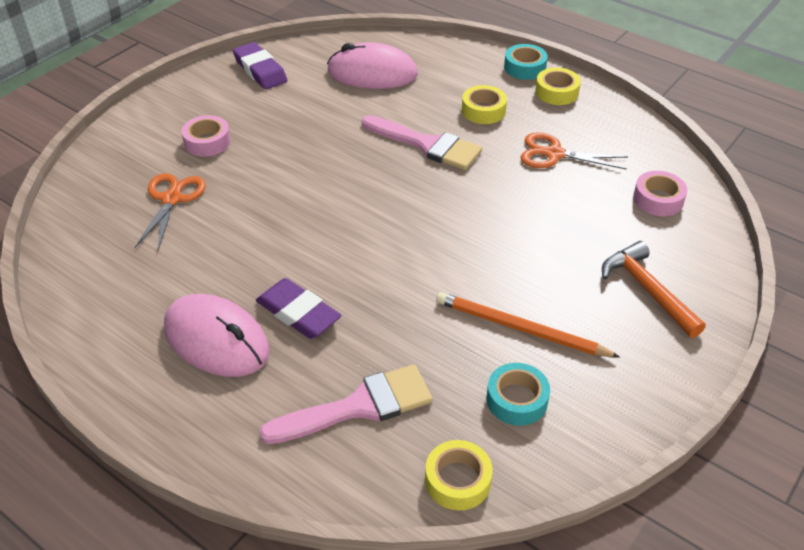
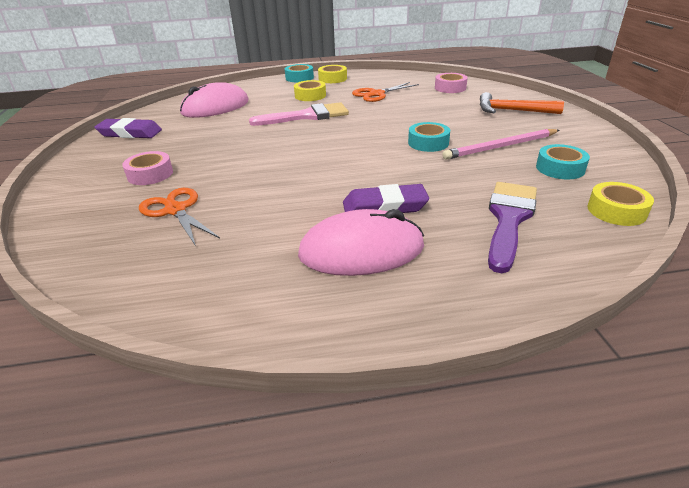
camera: 45 degrees left, 10 degrees down
(358, 407) = (509, 219): pink brush -> purple brush
(465, 269) = (428, 143): none -> turquoise tape
(520, 328) = (500, 147): orange pencil -> pink pencil

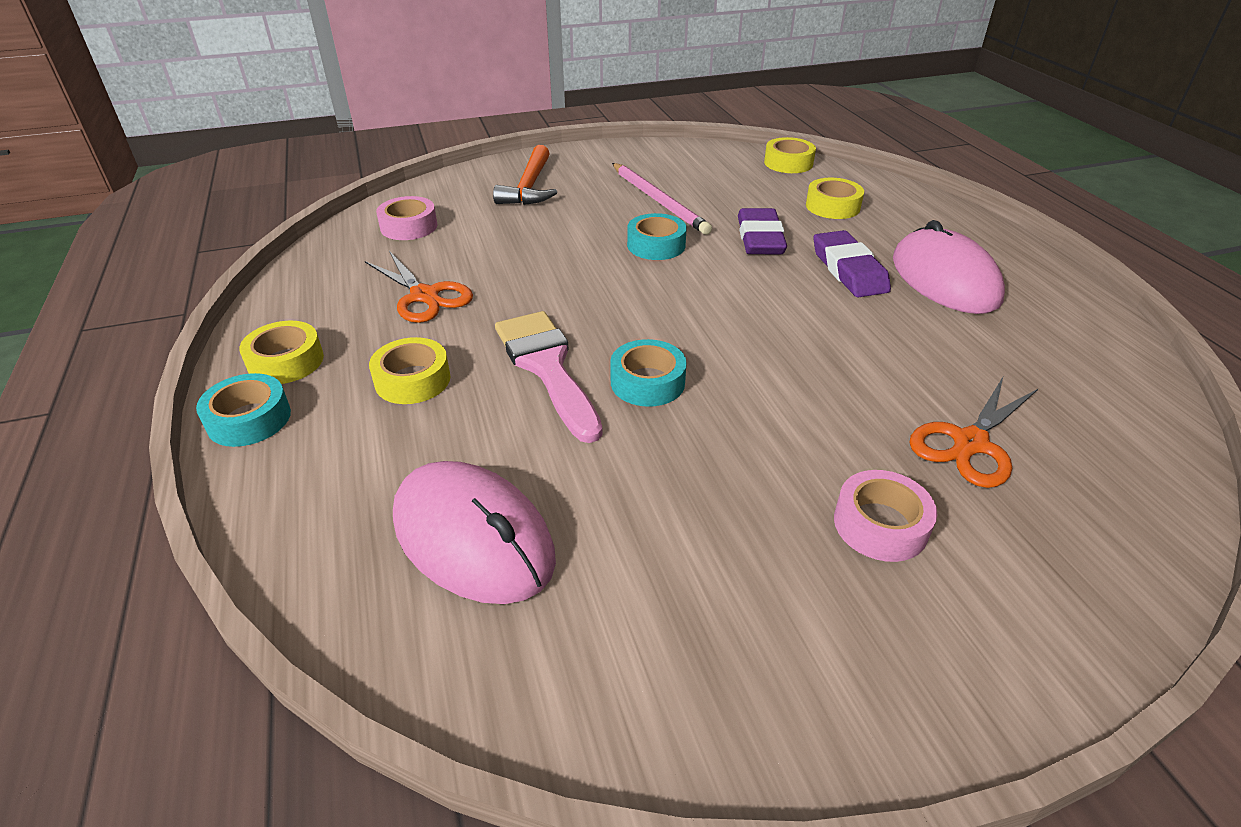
camera: 100 degrees left, 5 degrees up
(130, 133) = (681, 676): purple eraser -> purple eraser (760, 238)
(509, 219) = (832, 206): purple brush -> yellow tape
(560, 168) = (708, 176): turquoise tape -> turquoise tape (647, 382)

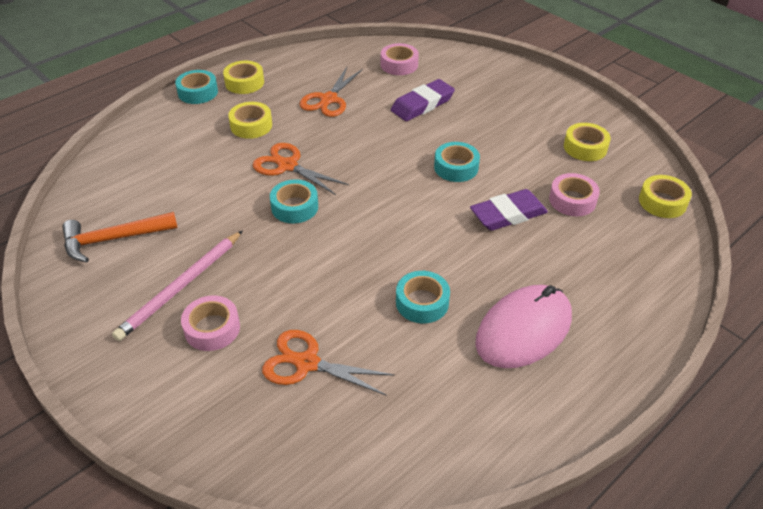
camera: 65 degrees right, 5 degrees up
(473, 537) = (149, 186): pink mouse -> none
(529, 187) = (491, 89): orange hammer -> orange hammer (113, 239)
(547, 367) = (287, 166): pink brush -> orange scissors
(659, 201) = (523, 151): pink pencil -> pink pencil (181, 287)
(759, 200) = (572, 200): none -> pink tape
(832, 206) = (599, 244): yellow tape -> yellow tape (585, 147)
(848, 270) = (495, 271): purple eraser -> purple eraser (422, 104)
(883, 328) = (422, 302): none -> turquoise tape

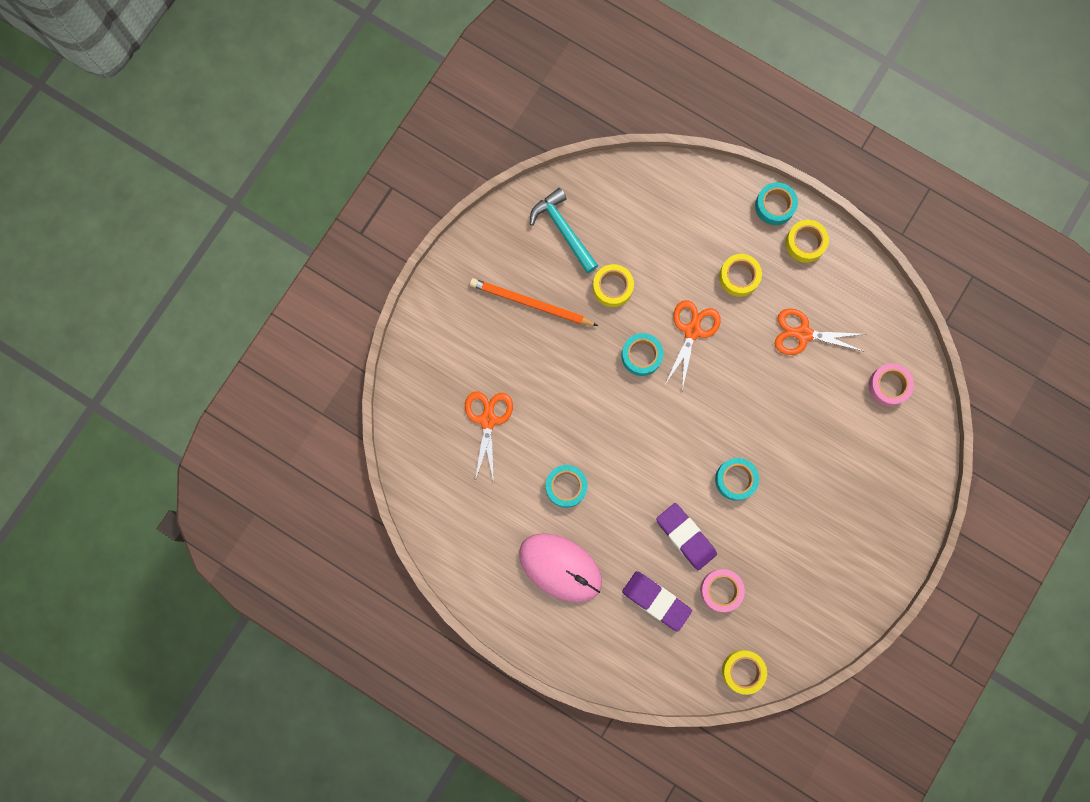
camera: 75 degrees right, 35 degrees up
(113, 239) = (563, 230): orange hammer -> turquoise hammer
(181, 287) = (530, 303): pink pencil -> orange pencil
(212, 328) = (499, 343): pink tape -> none
(422, 104) = (824, 427): purple eraser -> purple eraser (656, 601)
(585, 147) = (803, 595): yellow tape -> yellow tape (612, 287)

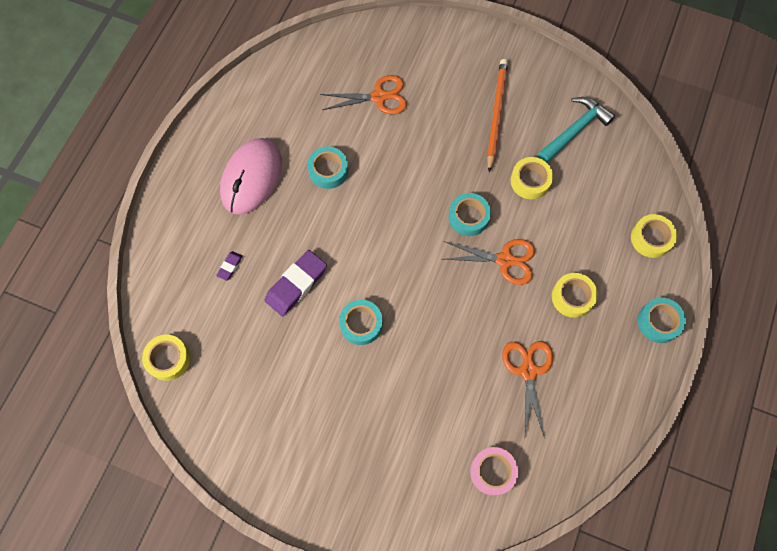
camera: 80 degrees right, 10 degrees down
(656, 601) = (230, 266): purple eraser -> purple eraser, size x0.47
(721, 590) = (247, 326): pink tape -> none
(805, 243) = (627, 359): yellow tape -> yellow tape (651, 238)

